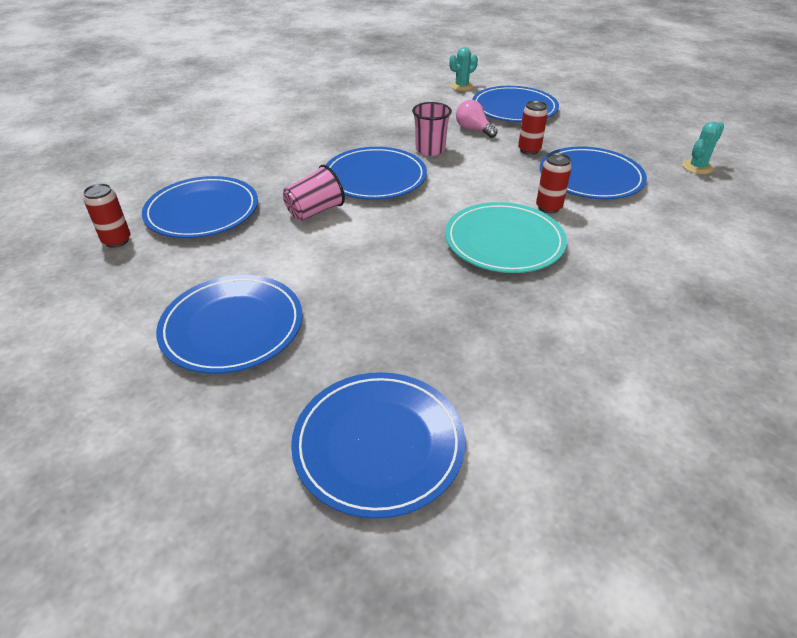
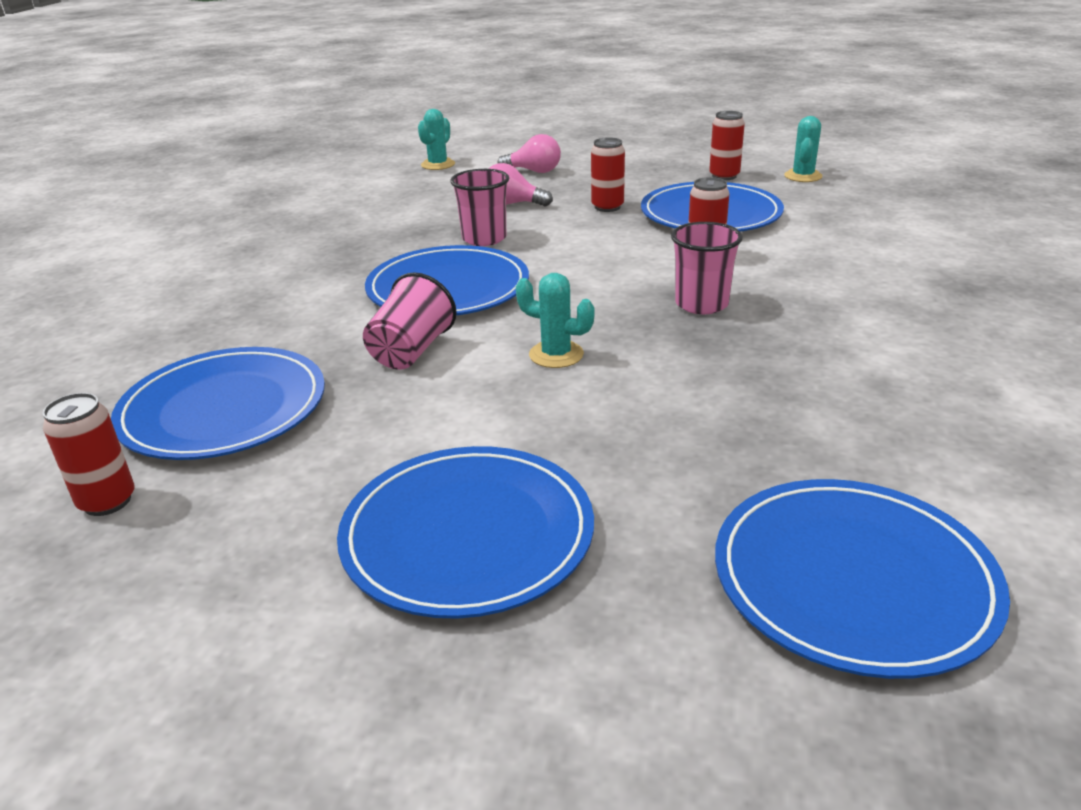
camera: 30 degrees left, 10 degrees down
(383, 243) = (556, 355): none -> turquoise cactus
(504, 241) = (701, 304): turquoise plate -> pink cup
(514, 108) = (534, 171): blue plate -> pink light bulb
(638, 149) = (724, 176): none -> red can

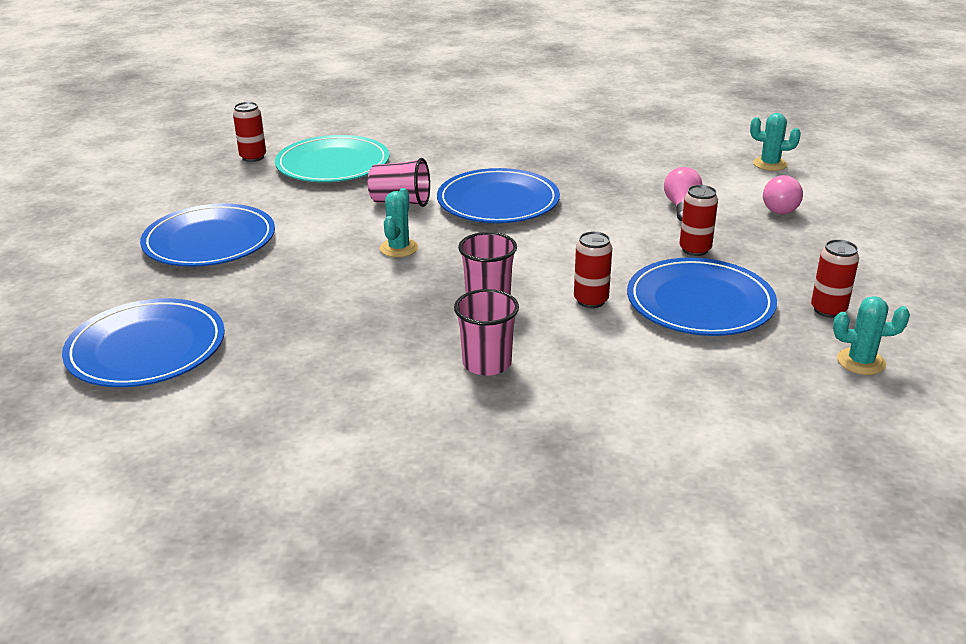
camera: 80 degrees right, 0 degrees up
(223, 409) = (333, 164): blue plate -> turquoise plate
(484, 239) = (596, 203): pink cup -> pink cup (487, 363)

